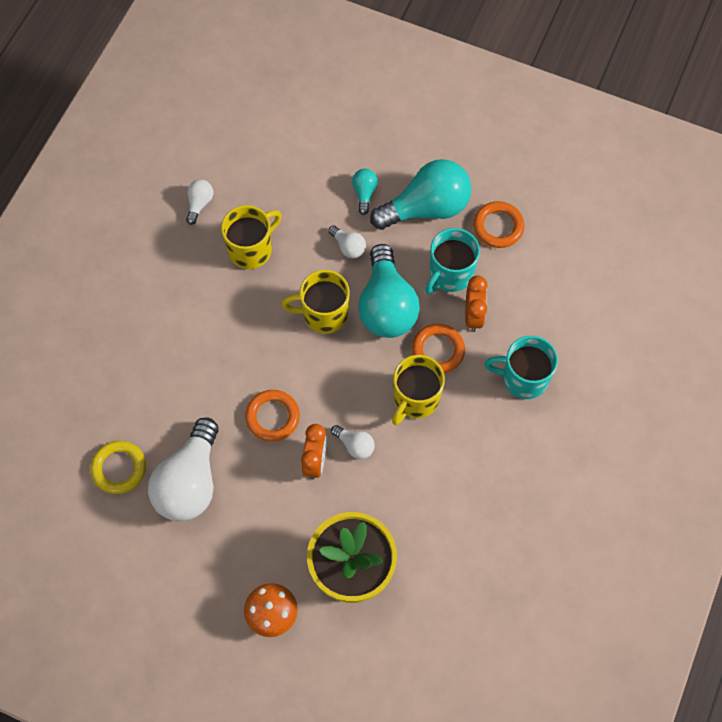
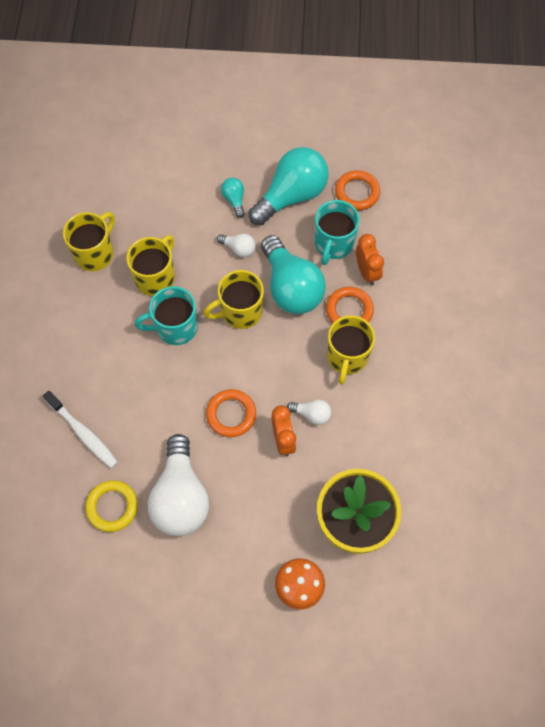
camera: 20 degrees left, 0 degrees up
(118, 385) = (83, 433): none -> white toothbrush
(199, 204) = (95, 253): white light bulb -> yellow mug
(523, 378) = (429, 310): turquoise mug -> turquoise mug (175, 327)

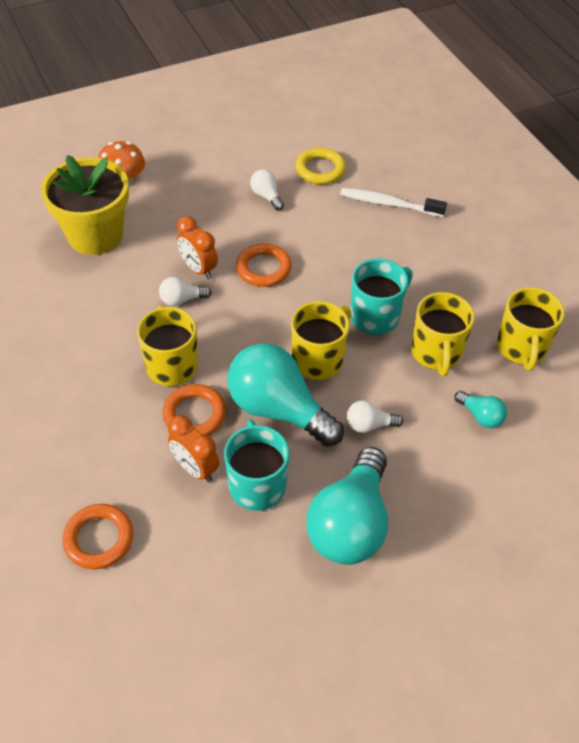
camera: 150 degrees right, 15 degrees down
(181, 497) = (266, 196): white light bulb -> white light bulb, size x0.44
(234, 200) = (418, 482): turquoise light bulb -> turquoise light bulb (481, 416)
(357, 192) = (264, 573): orange ring -> orange ring (99, 539)

